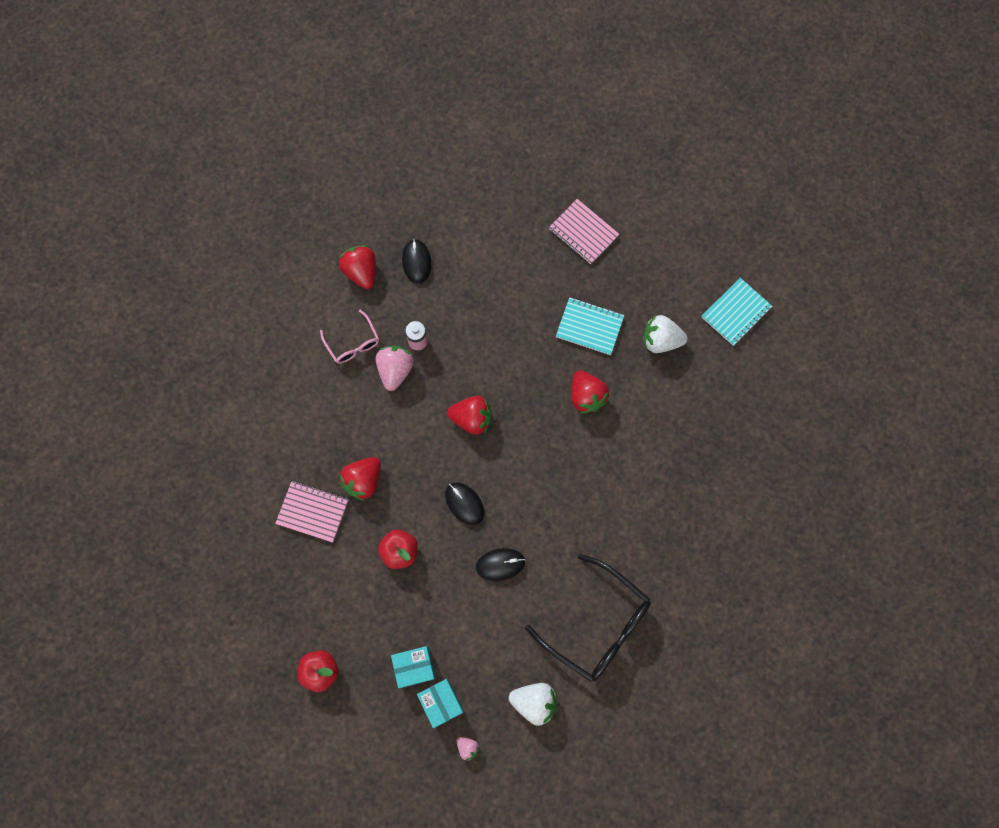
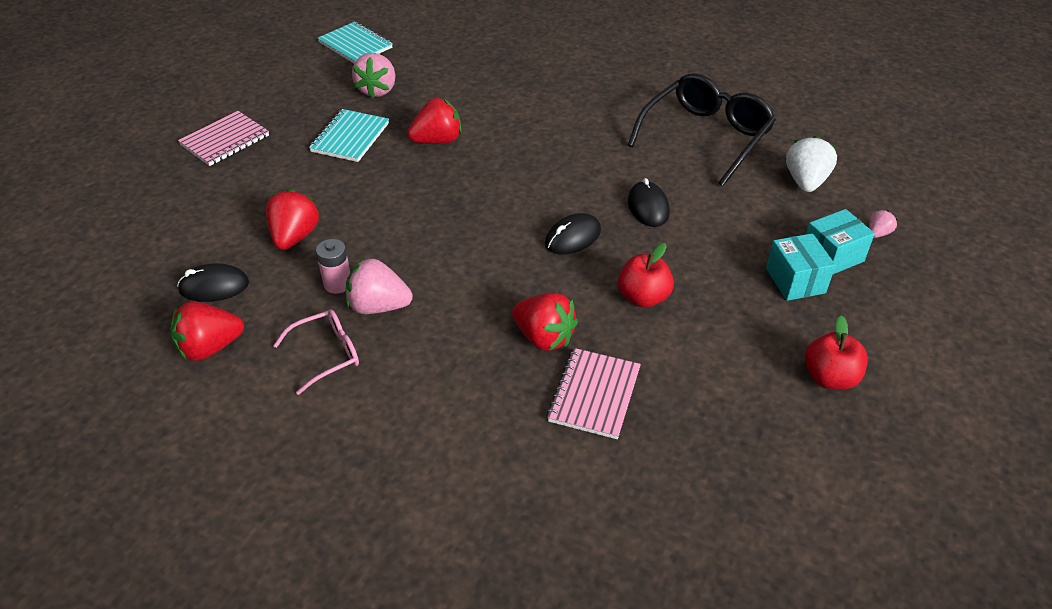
camera: 90 degrees left, 30 degrees down
(472, 418) = (457, 232): red strawberry -> red strawberry (294, 237)
(660, 340) = (377, 90): white strawberry -> pink strawberry

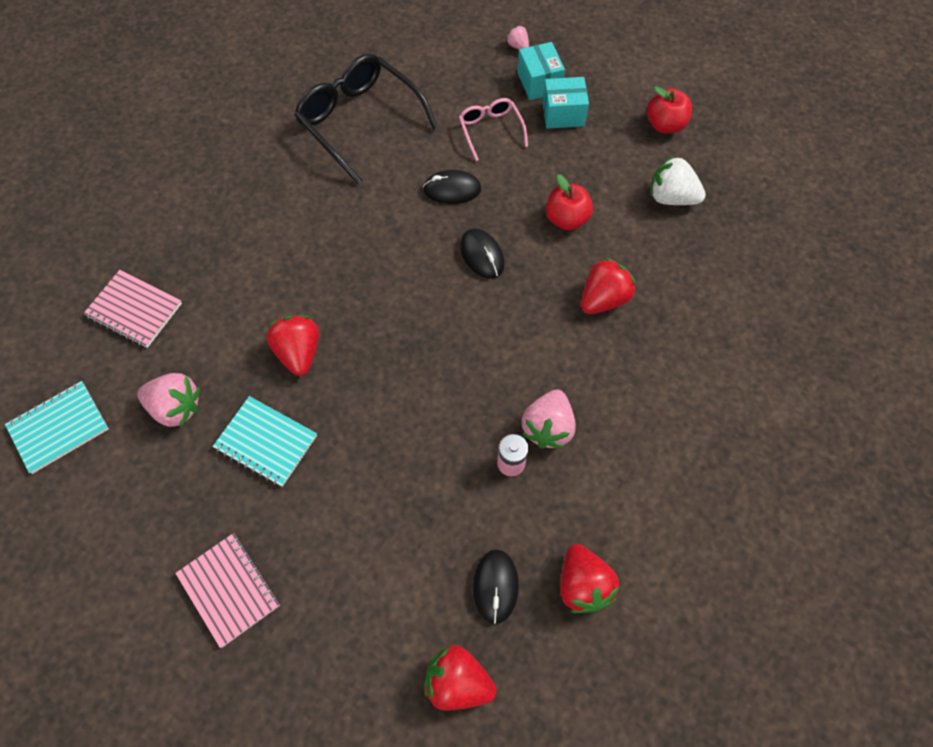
camera: 80 degrees left, 20 degrees up
(294, 237) = (431, 504): red strawberry -> red strawberry (458, 681)
(326, 355) = (604, 476): pink glasses -> pink glasses (491, 131)
(594, 395) = (669, 274): pink notebook -> pink notebook (134, 310)
(805, 181) = (443, 70): white strawberry -> white strawberry (671, 197)

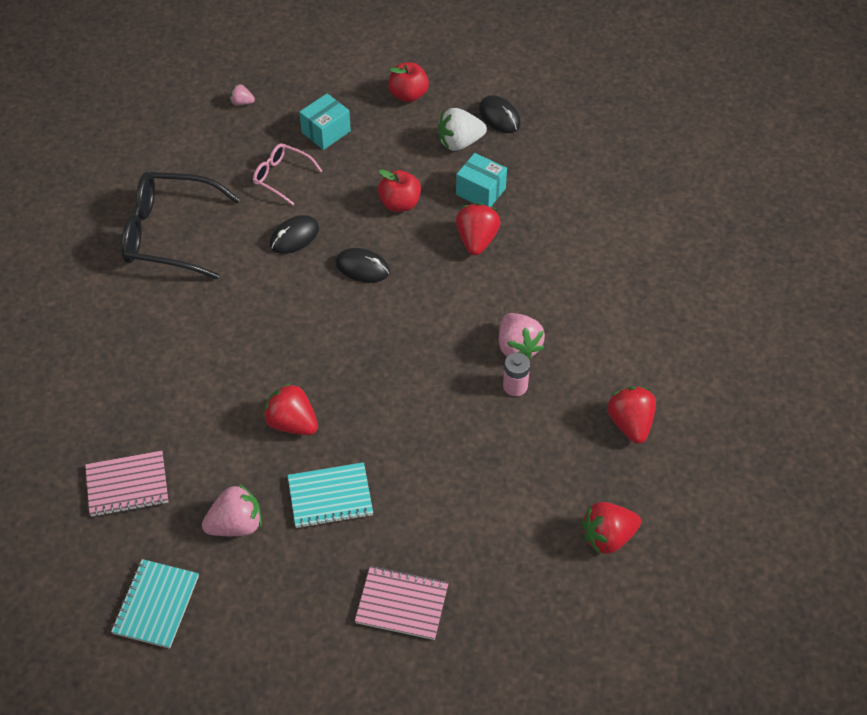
camera: 40 degrees left, 10 degrees down
(495, 586) = (577, 465): black mouse -> black mouse (499, 117)
(539, 82) = (285, 120): turquoise box -> turquoise box (480, 191)
(583, 585) = (630, 423): red strawberry -> red strawberry turned 135 degrees counterclockwise

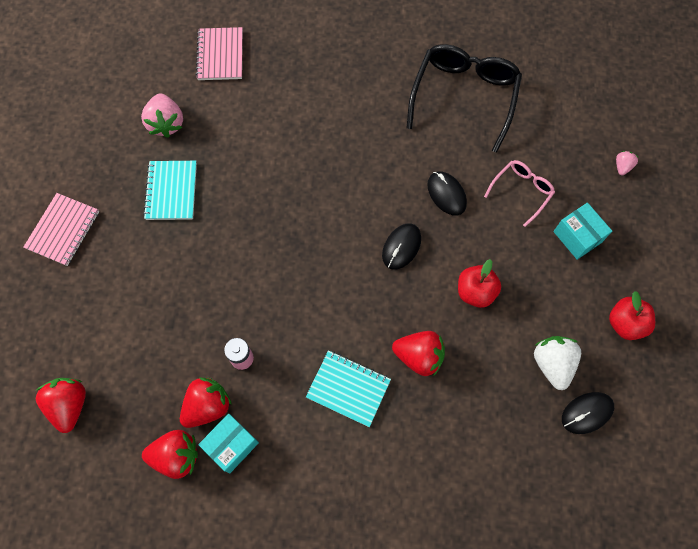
camera: 100 degrees right, 15 degrees up
(156, 605) = (117, 68): turquoise notebook -> turquoise notebook (348, 388)
(292, 423) = (248, 171): red strawberry -> red strawberry (208, 406)
(480, 191) = (482, 372): turquoise box -> turquoise box (231, 445)
(518, 347) = (284, 370): pink strawberry -> none

